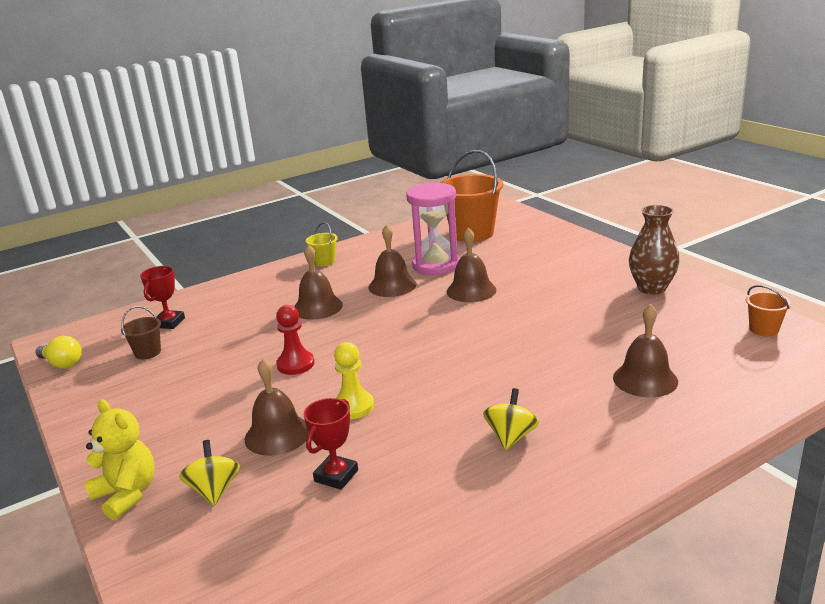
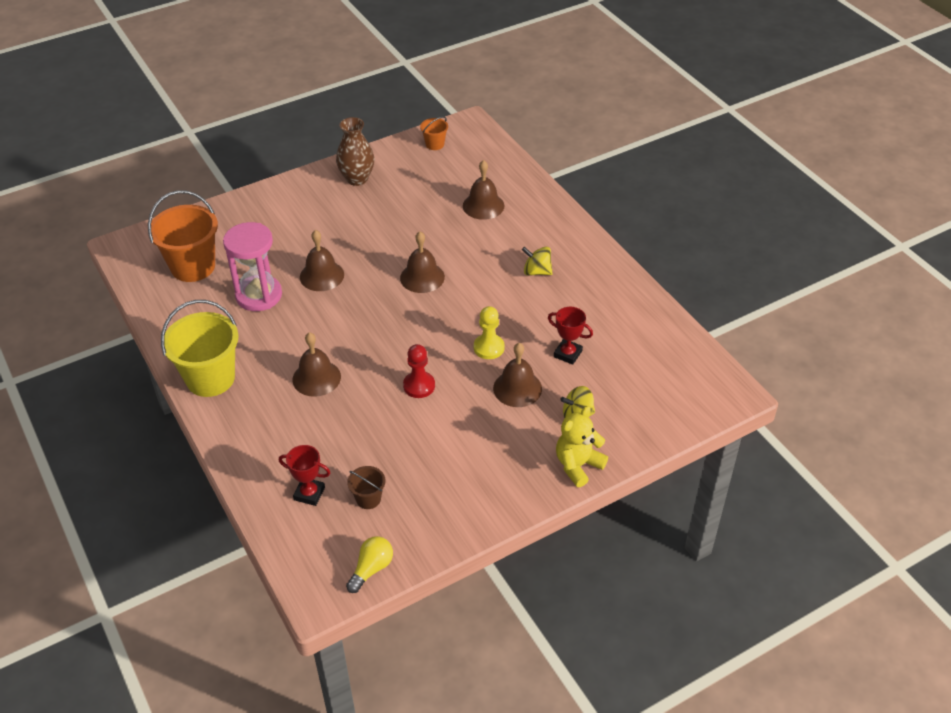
camera: 90 degrees left, 20 degrees up
(324, 262) = (210, 378): yellow bucket -> yellow bucket, size x2.13
(392, 285) = (291, 326): brown bell -> brown bell (422, 277)

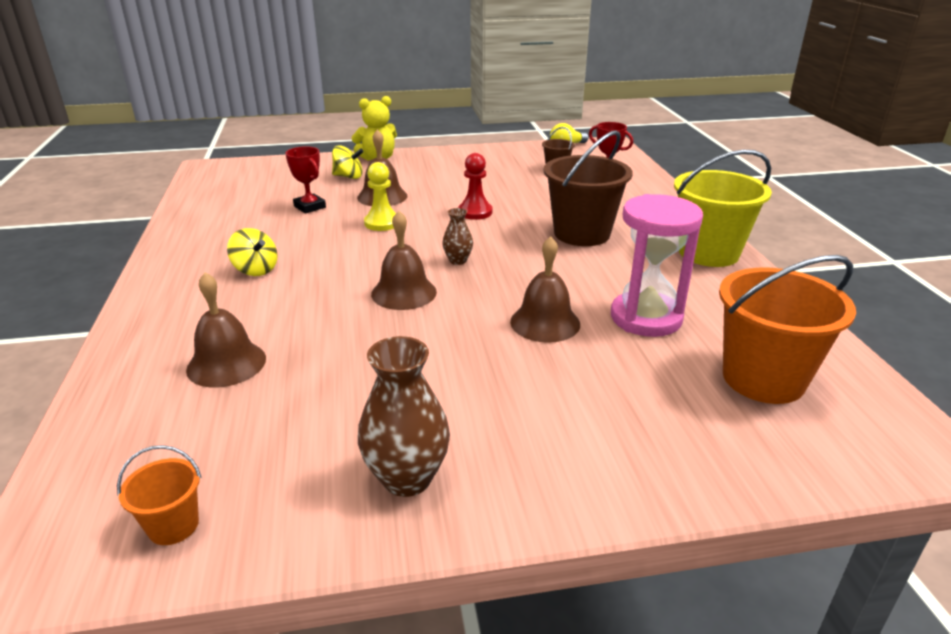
camera: 160 degrees left, 15 degrees down
(316, 378) = (581, 234): brown bell -> brown bucket
(402, 318) = (458, 260): none -> brown vase

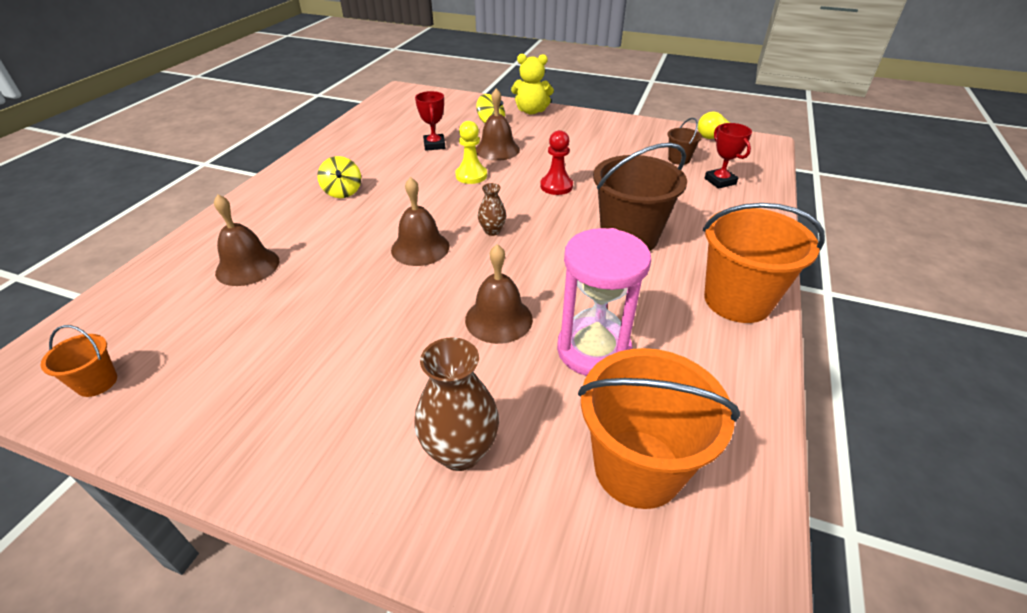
camera: 30 degrees right, 10 degrees up
(407, 478) = (252, 418): brown vase -> brown vase (460, 451)
(708, 253) = (737, 300): yellow bucket -> orange bucket

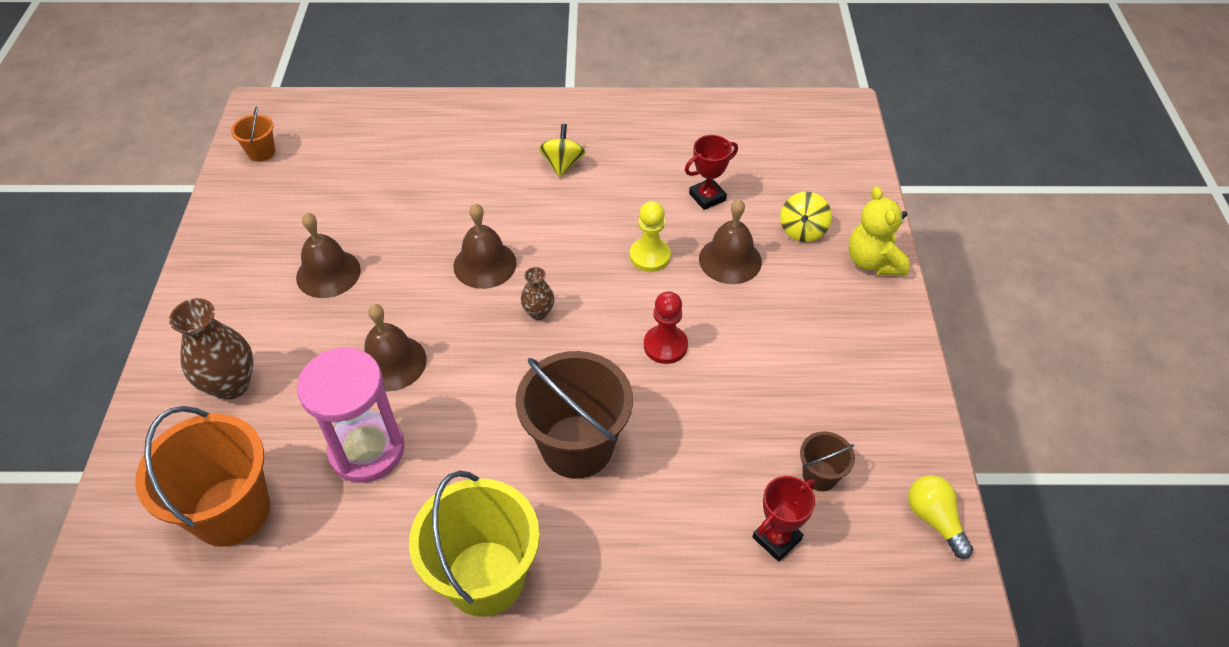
camera: 70 degrees right, 10 degrees up
(247, 266) = (414, 159): brown bell -> brown bell (328, 273)
(343, 192) = (562, 164): yellow spinning top -> yellow spinning top turned 135 degrees clockwise
(737, 300) = (485, 578): orange bucket -> yellow bucket

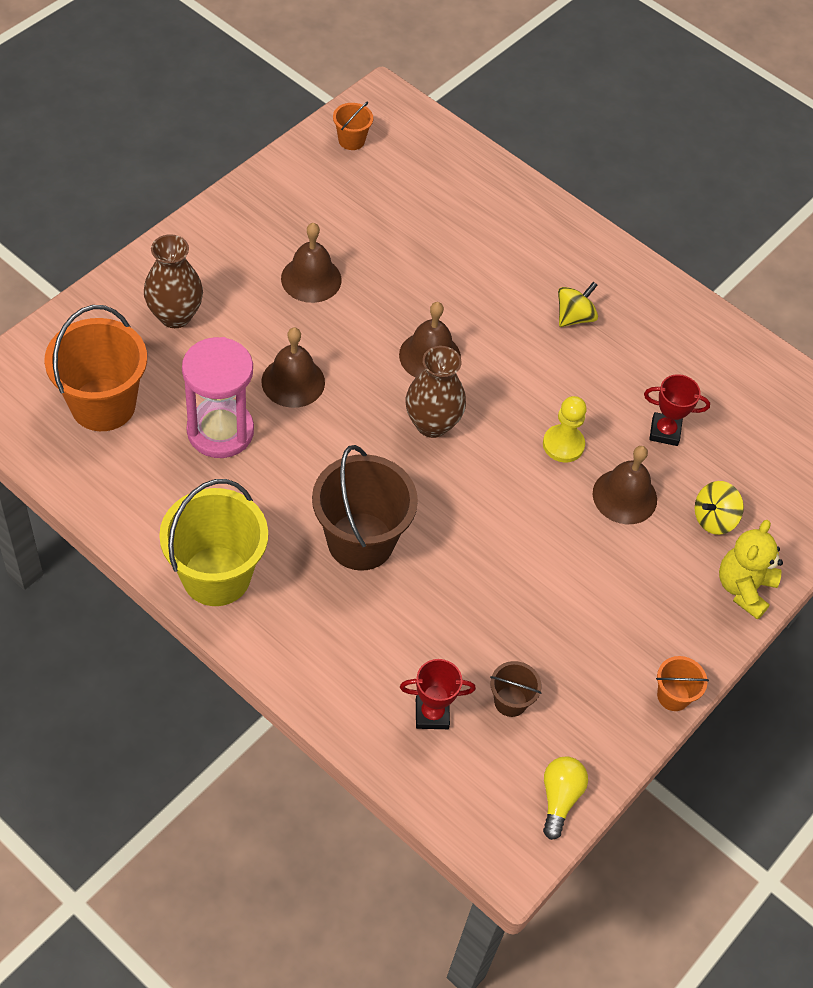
camera: 35 degrees right, 5 degrees up
(538, 312) = (432, 424): brown vase -> brown vase, size x1.84
(665, 345) = (500, 521): red pawn -> none
(916, 373) = (673, 696): none -> orange bucket

